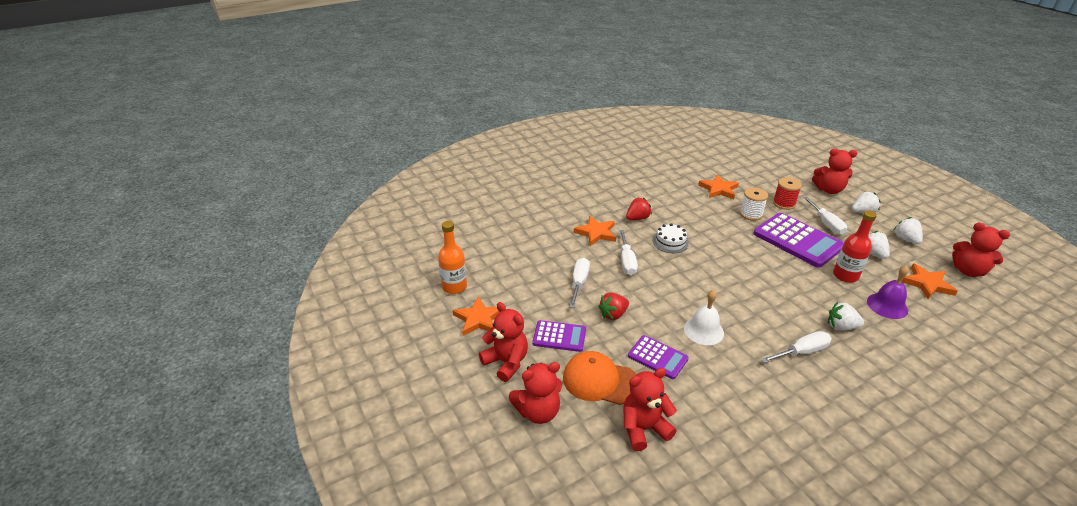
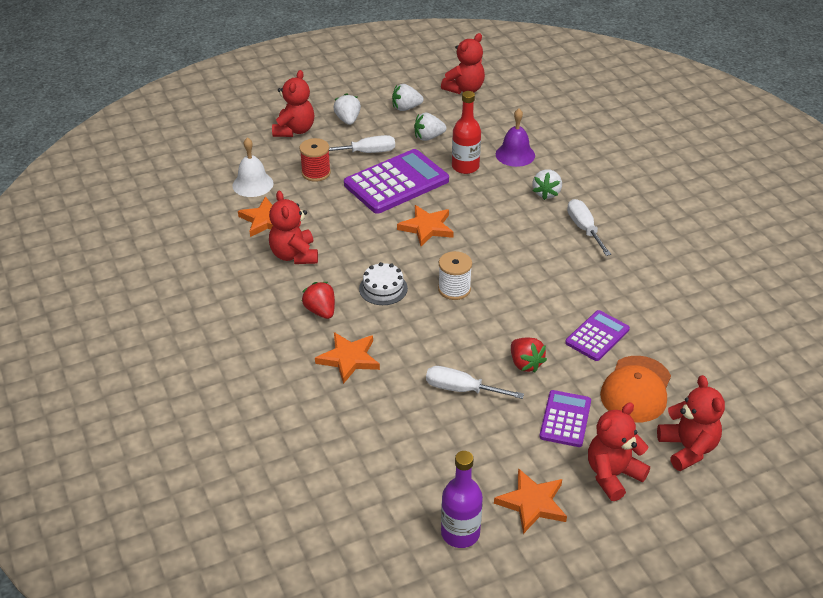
camera: 85 degrees left, 5 degrees up
(454, 287) = (460, 533): orange bottle -> purple bottle
(627, 261) = (420, 336): white screwdriver -> none
(643, 429) = (699, 363): red teddy bear -> red teddy bear (294, 255)
(703, 330) = (553, 292): white bell -> white bell (253, 184)
(751, 214) = (333, 205): white spool -> white spool (454, 289)
(927, 284) = (482, 120): orange star -> orange star (426, 228)

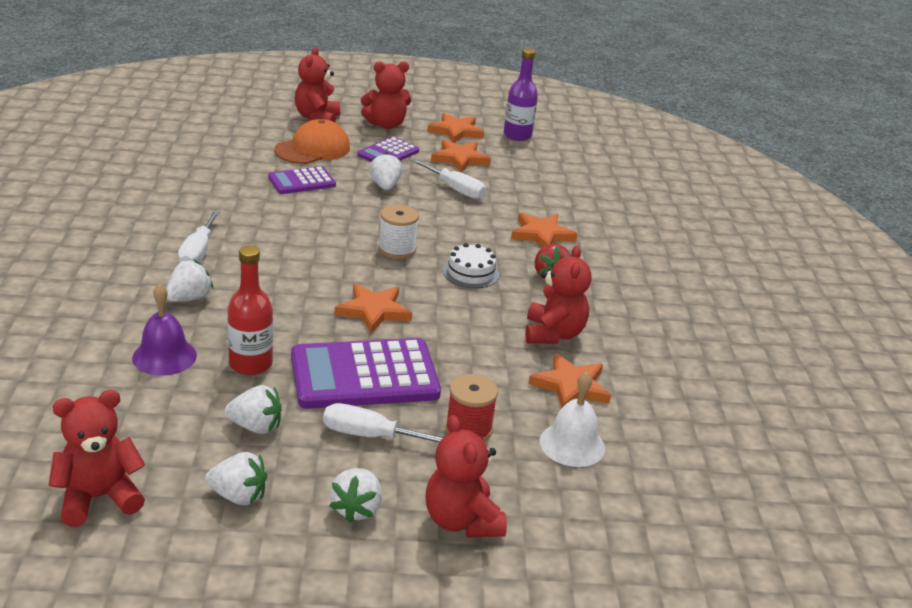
camera: 160 degrees left, 10 degrees down
(294, 130) = (461, 521): red teddy bear -> red teddy bear turned 60 degrees counterclockwise
(491, 446) = (460, 159): none -> orange star
(525, 364) = (385, 186): red strawberry -> white strawberry

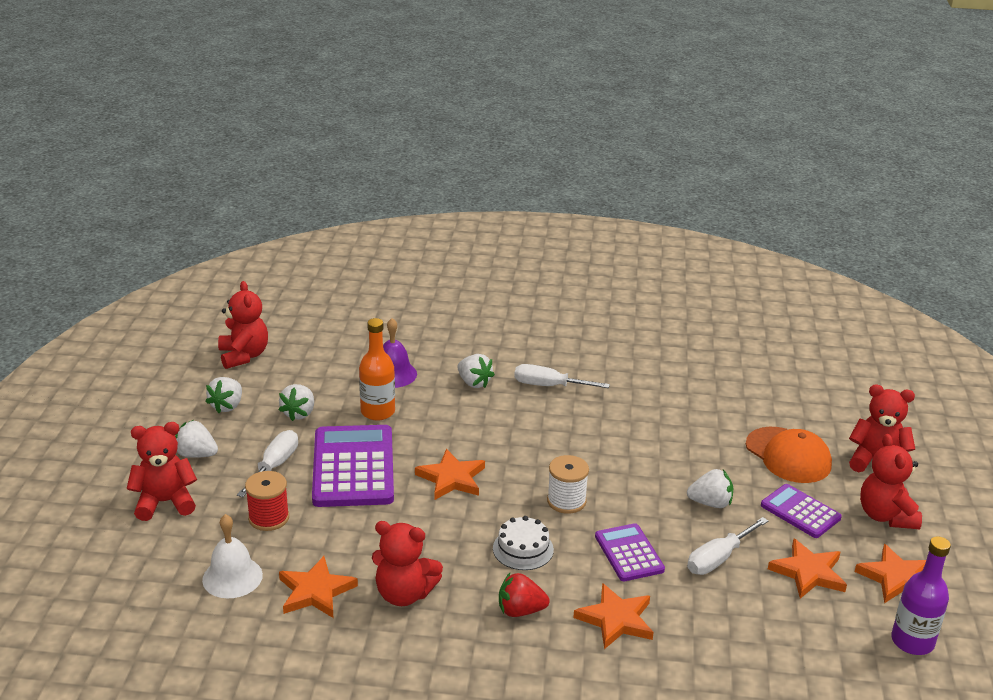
camera: 100 degrees right, 0 degrees up
(250, 364) = (378, 412): red bottle -> orange bottle
(302, 181) = (704, 445): purple calculator -> purple calculator (629, 553)

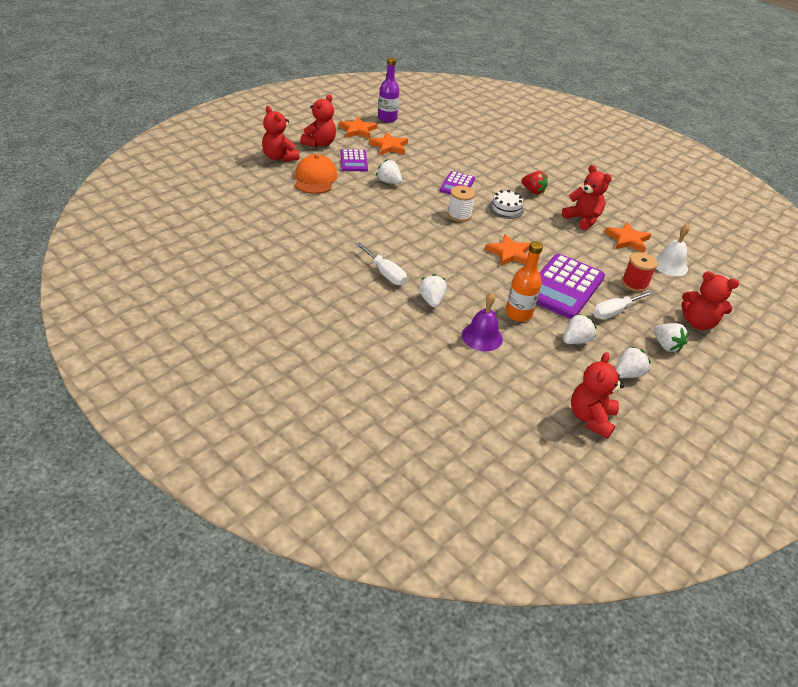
camera: 145 degrees left, 10 degrees up
(616, 619) = (494, 171): orange star -> none
(718, 558) = (419, 166): white screwdriver -> none

